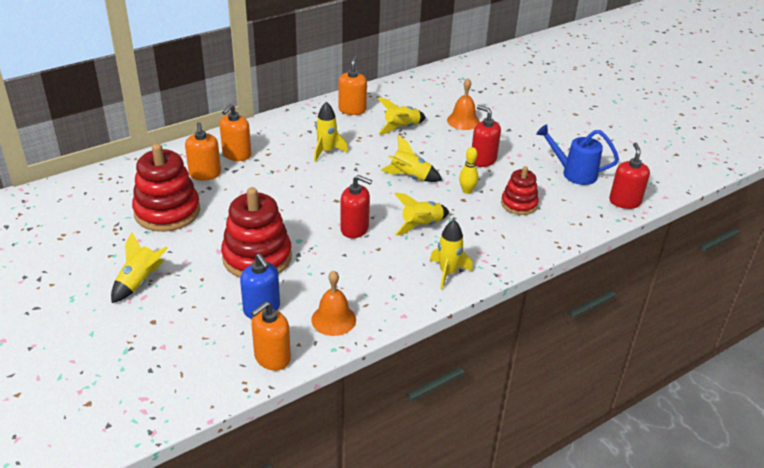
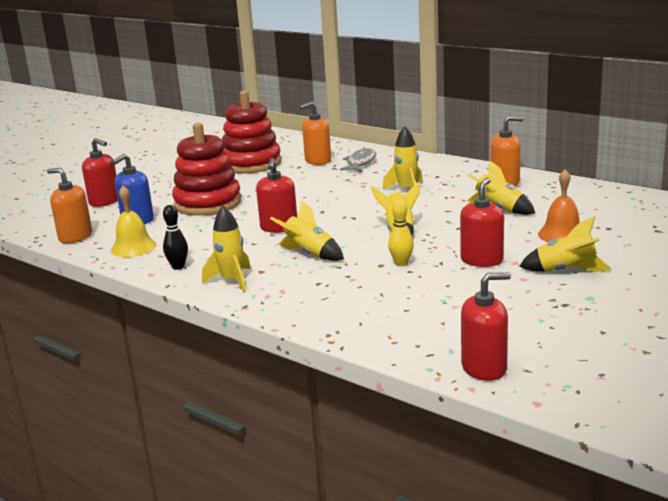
camera: 75 degrees right, 15 degrees down
(139, 282) = (154, 178): yellow rocket -> yellow rocket (566, 271)
(180, 327) = (104, 201): none -> red soap dispenser
(236, 155) = (360, 162): orange soap dispenser -> grey fish
(333, 319) = (133, 247): orange bell -> yellow bell
(399, 297) = (178, 267): none -> black bowling pin
(519, 204) = (402, 296): red stacking toy -> none
(574, 173) = (519, 321): blue watering can -> none

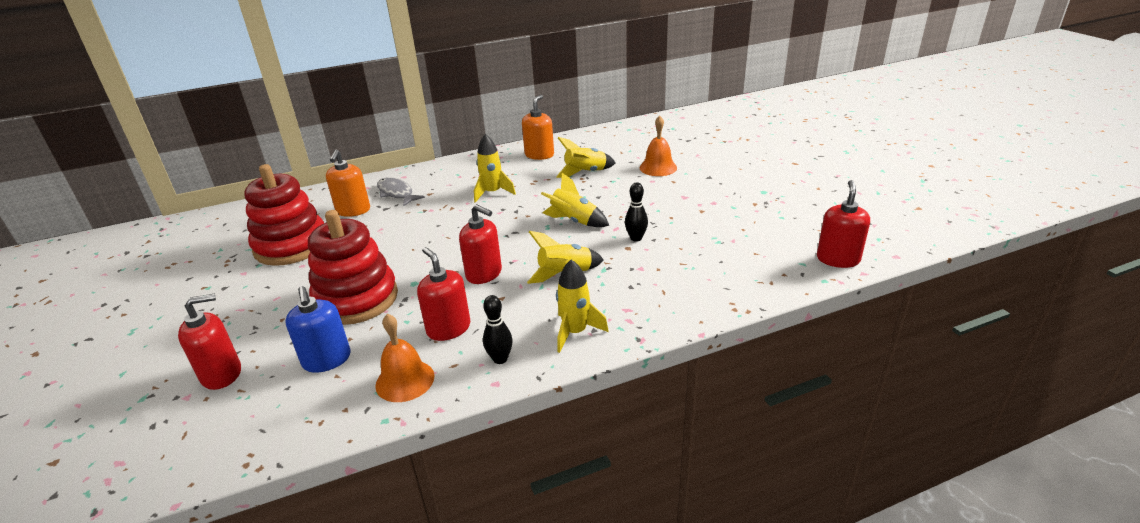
camera: 60 degrees left, 10 degrees up
(75, 237) = (303, 424): orange soap dispenser -> none
(133, 247) = (405, 380): yellow bell -> orange bell
(401, 263) = (636, 238): yellow bowling pin -> black bowling pin
(482, 260) = (667, 206): red soap dispenser -> red soap dispenser (448, 328)
(566, 271) = (716, 185): yellow rocket -> none

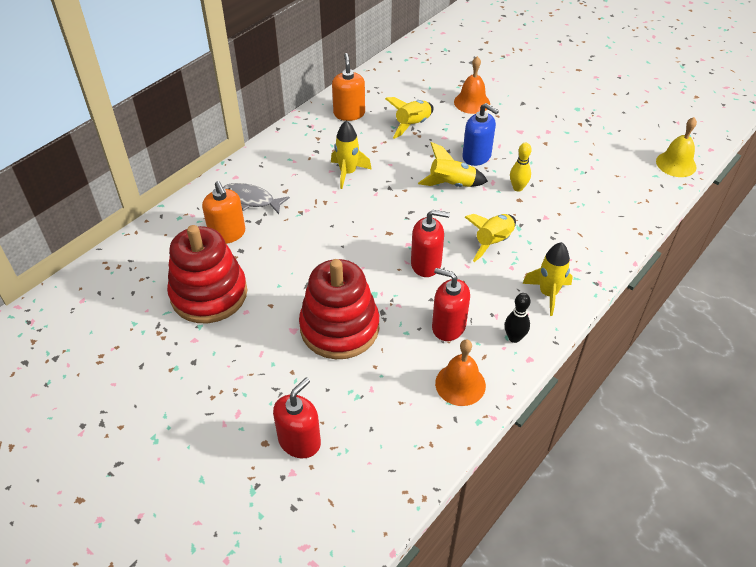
camera: 30 degrees left, 15 degrees up
(327, 360) = (377, 392): blue soap dispenser -> blue soap dispenser (476, 156)
(636, 238) = (518, 188): black bowling pin -> yellow bowling pin
(838, 259) = (676, 164): red soap dispenser -> yellow bell

